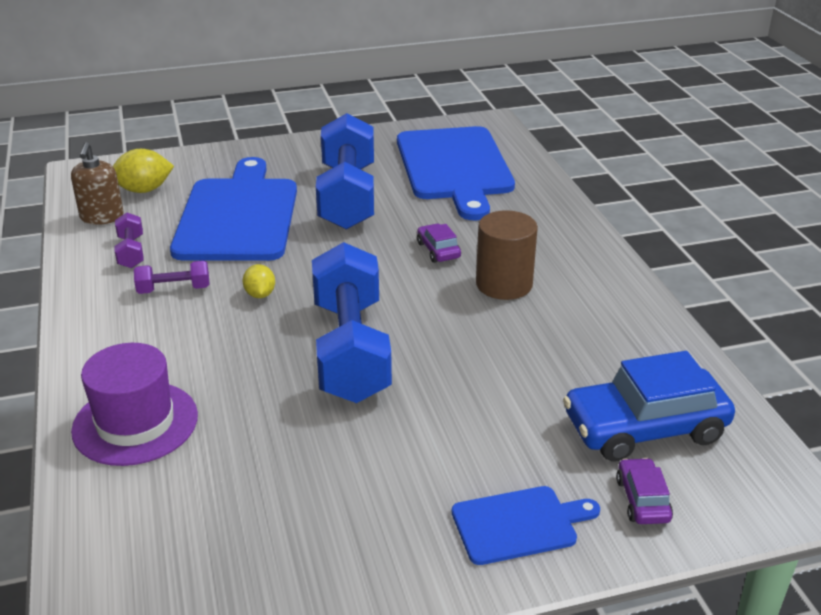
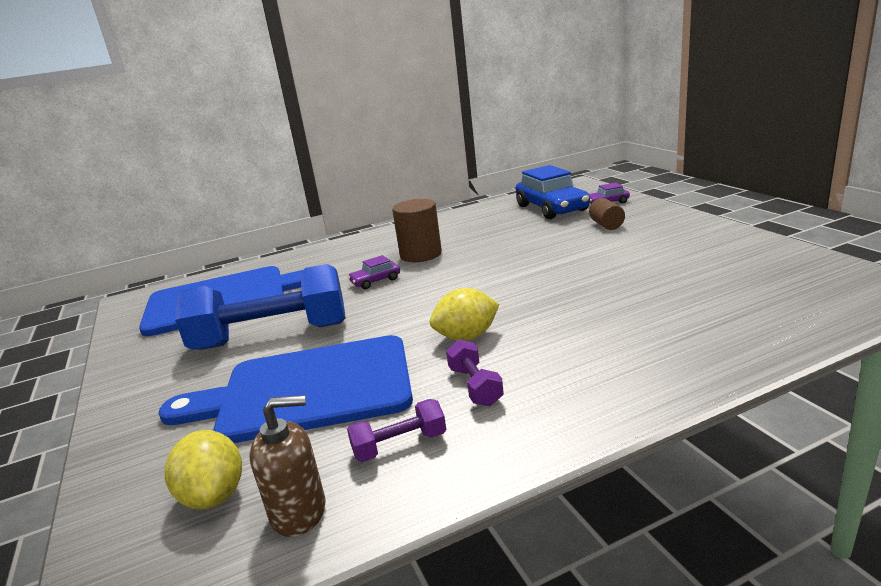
camera: 95 degrees left, 10 degrees down
(135, 423) = (691, 341): purple hat -> none
(260, 294) = (467, 337): yellow lemon -> yellow lemon, size x1.60
(350, 350) = (529, 284): blue dumbbell -> none
(519, 465) = (606, 225): none -> brown cylinder
(519, 524) = (652, 219): blue cutting board -> none

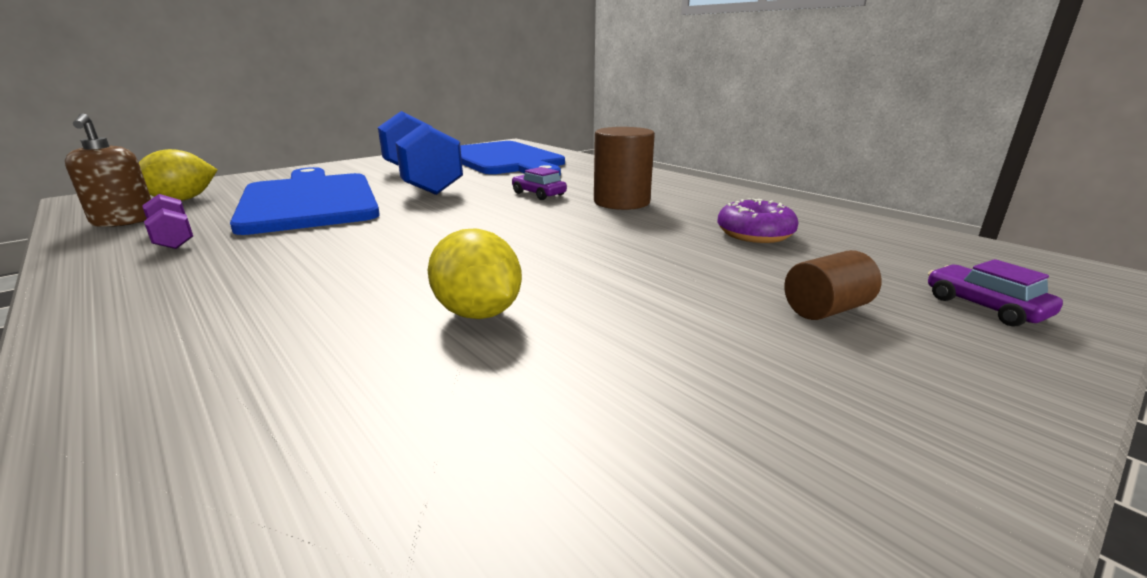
camera: 70 degrees right, 0 degrees up
(467, 337) = (370, 242): yellow lemon -> yellow lemon (478, 313)
(475, 386) = (247, 255): purple dumbbell -> none
(507, 226) = (754, 234): none -> purple donut
(551, 208) = (882, 257): blue car -> none

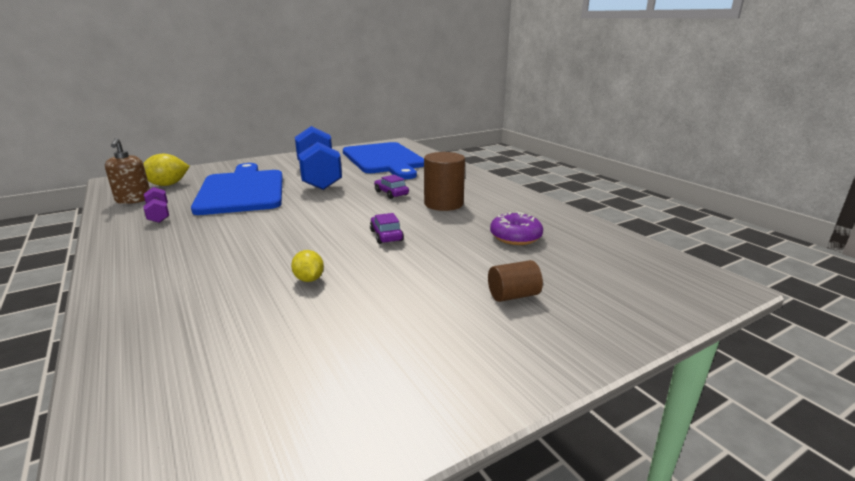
camera: 10 degrees right, 0 degrees up
(478, 313) = (309, 279): yellow lemon -> yellow lemon, size x0.63
(984, 307) = (618, 303): purple car -> purple car (386, 235)

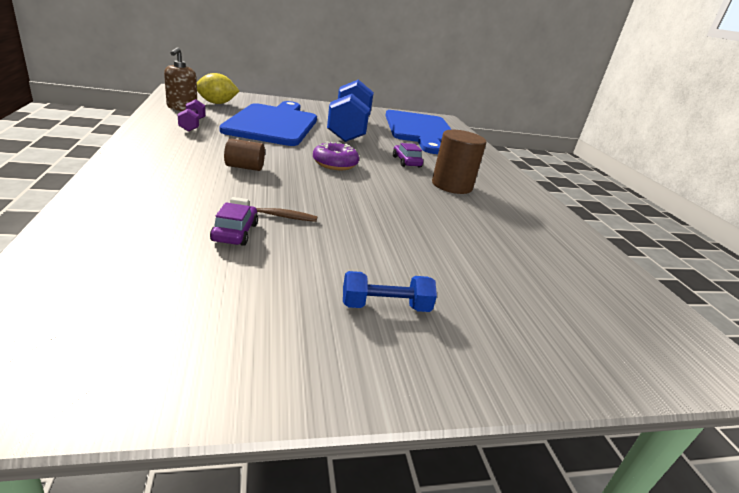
camera: 15 degrees right, 5 degrees up
(309, 279) = (276, 215): yellow lemon -> brown toothbrush
(386, 235) = (375, 198): purple car -> purple car (235, 232)
(458, 327) = (385, 306): none -> blue dumbbell
(513, 295) = (465, 295): brown cylinder -> brown cylinder (244, 167)
(515, 237) = (506, 238): purple donut -> purple donut (335, 164)

